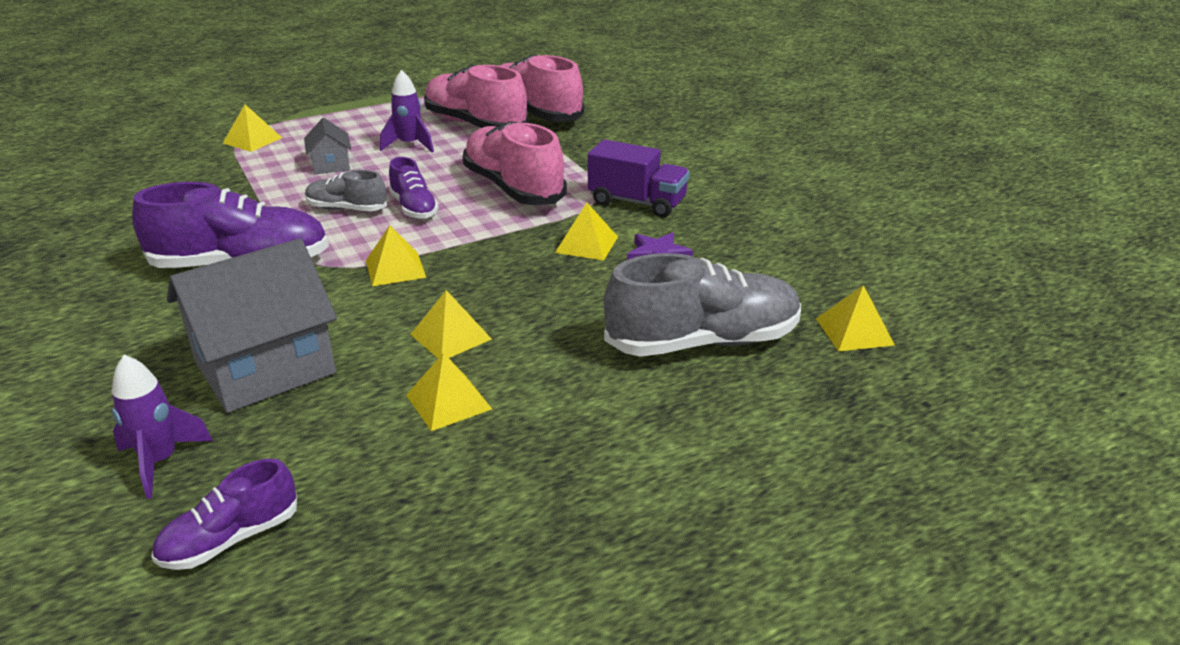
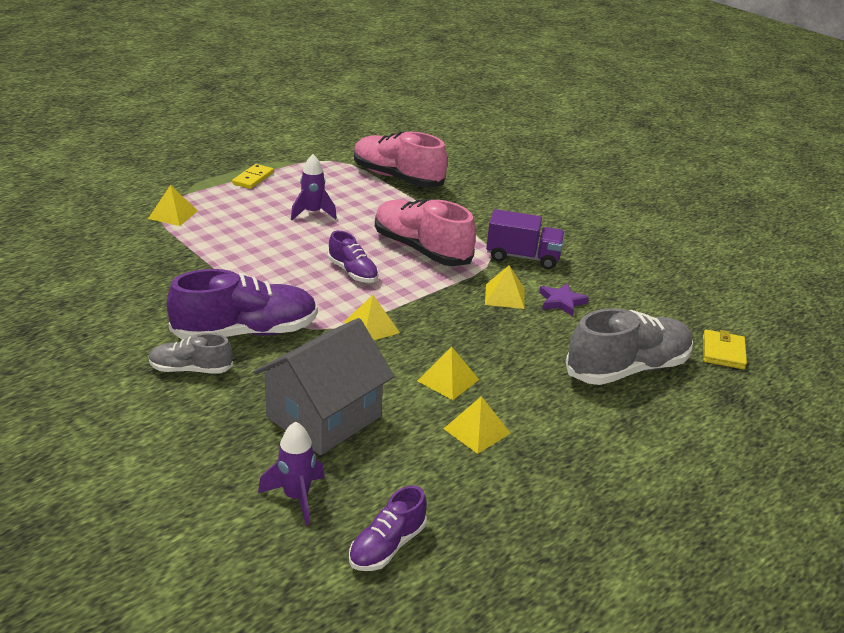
camera: 15 degrees left, 0 degrees up
(331, 165) = (258, 236): grey house -> none
(347, 209) = (299, 276): grey shoe -> grey shoe (191, 369)
(366, 109) = (253, 178): none -> yellow domino
(475, 125) = (355, 191): pink shoe -> none
(854, 331) = (723, 352): yellow pyramid -> yellow wallet

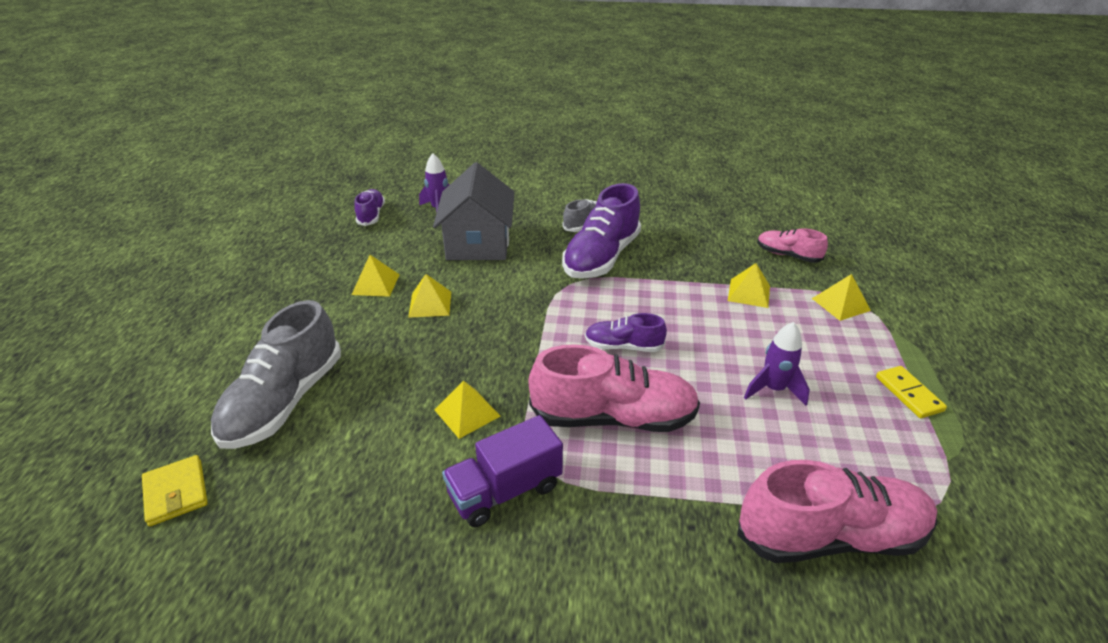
camera: 140 degrees right, 5 degrees up
(117, 250) = (787, 255): none -> pink shoe
(371, 327) = (534, 309): yellow pyramid -> yellow pyramid (749, 293)
(561, 302) = (403, 445): purple star -> none

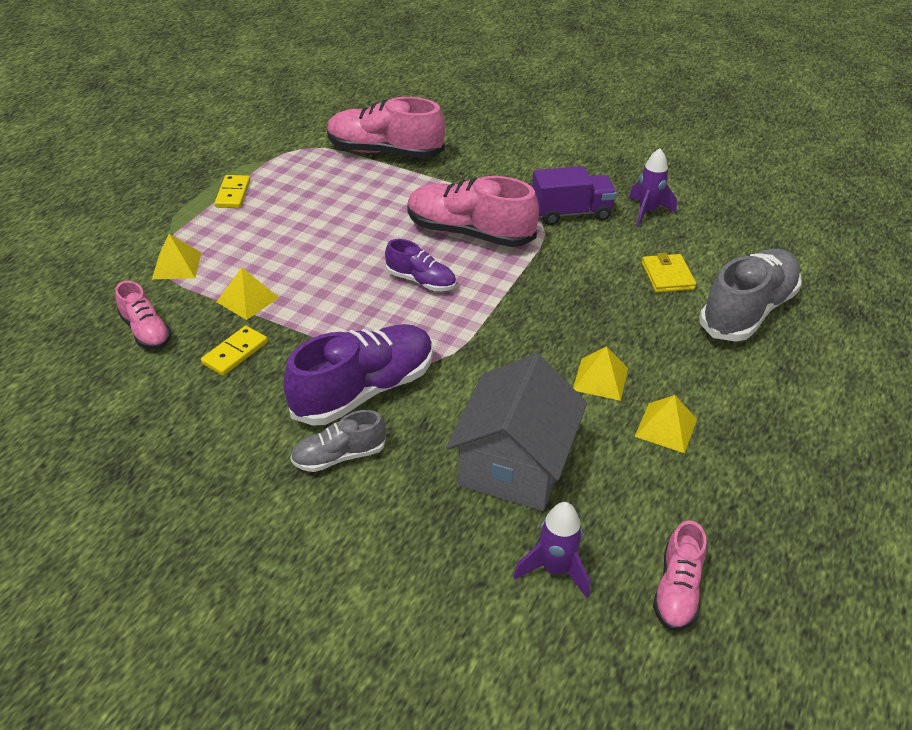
camera: 160 degrees left, 5 degrees up
(176, 492) = (812, 265): yellow wallet -> yellow wallet (667, 276)
(371, 215) = (677, 590): purple shoe -> pink shoe
(467, 413) = (585, 264): yellow pyramid -> none
(711, 257) = (235, 353): none -> yellow domino
(773, 389) = (328, 220): purple rocket -> purple rocket (647, 212)

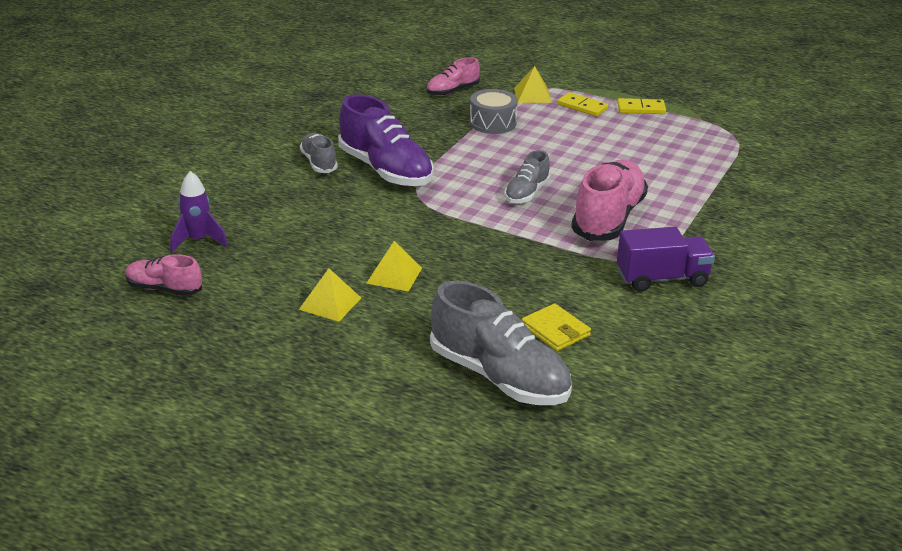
camera: 90 degrees right, 10 degrees down
(235, 353) = (429, 122): yellow domino -> yellow domino (582, 107)
(247, 299) = (492, 123): yellow pyramid -> grey drum
(385, 152) = (744, 175): pink shoe -> none
(421, 281) = (526, 193): purple shoe -> grey shoe
(514, 464) = (299, 229): grey house -> none
(571, 213) = (662, 279): purple truck -> purple truck turned 90 degrees counterclockwise
(647, 212) = (681, 331): purple rocket -> none
(667, 276) = (555, 330): yellow wallet -> yellow wallet turned 60 degrees clockwise

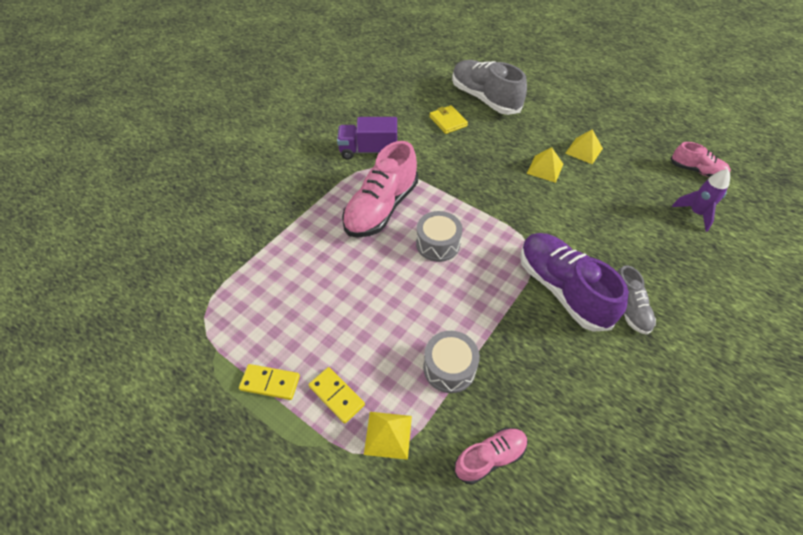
camera: 170 degrees left, 20 degrees up
(526, 193) = (438, 244): grey shoe -> grey drum

